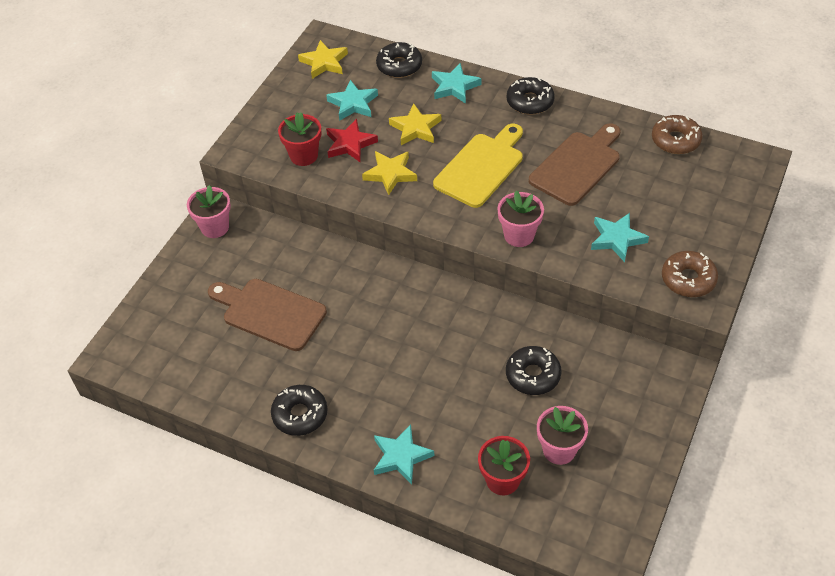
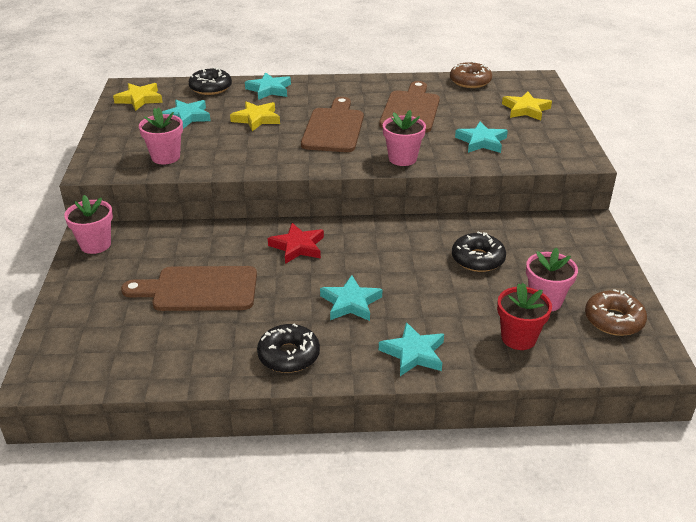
camera: 30 degrees left, 15 degrees down
(304, 156) = (165, 157): red flower pot -> pink flower pot
(350, 144) = (204, 140): red star -> red star (297, 247)
(384, 379) = (350, 303): none -> turquoise star
(390, 174) = (257, 150): yellow star -> yellow star (526, 109)
(481, 167) = (334, 128): yellow cutting board -> brown cutting board
(530, 101) = (339, 85): black donut -> none
(688, 279) = (557, 150): brown donut -> brown donut (613, 320)

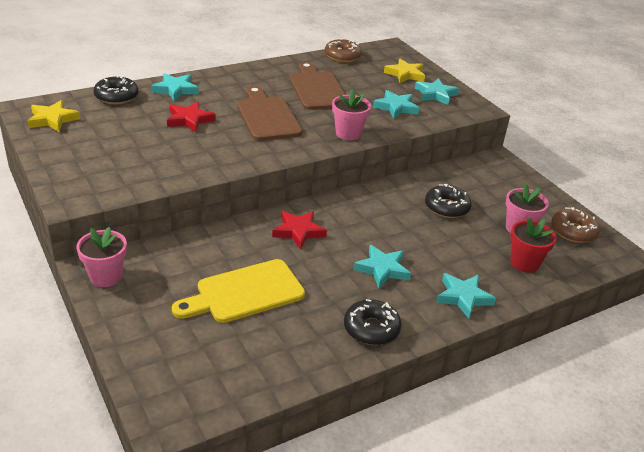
camera: 30 degrees left, 0 degrees up
(165, 157) = (135, 173): pink flower pot -> none
(187, 117) = (119, 129): turquoise star -> turquoise star (435, 94)
(199, 289) = (245, 293): brown cutting board -> yellow cutting board
(256, 119) = (189, 120): yellow star -> red star

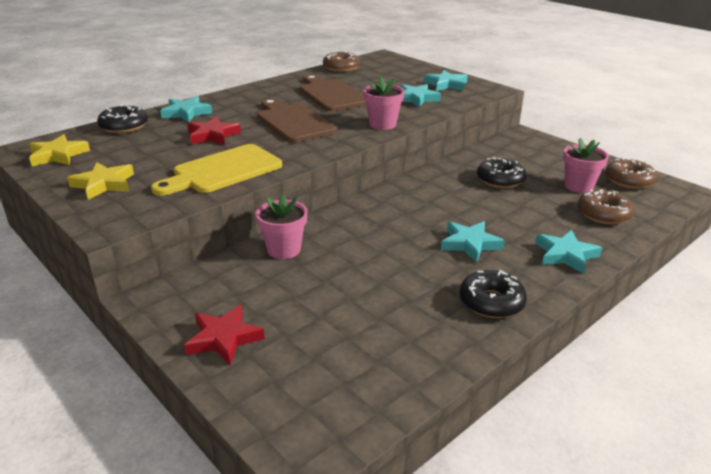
camera: 10 degrees left, 5 degrees down
(106, 276) = (167, 305): pink flower pot -> pink flower pot (284, 250)
(245, 293) = (336, 293): yellow cutting board -> yellow cutting board (223, 171)
(298, 231) = (365, 224): red star -> red star (224, 338)
(405, 74) = (408, 73): yellow star -> yellow star (104, 184)
(524, 263) = (603, 214): red flower pot -> brown donut

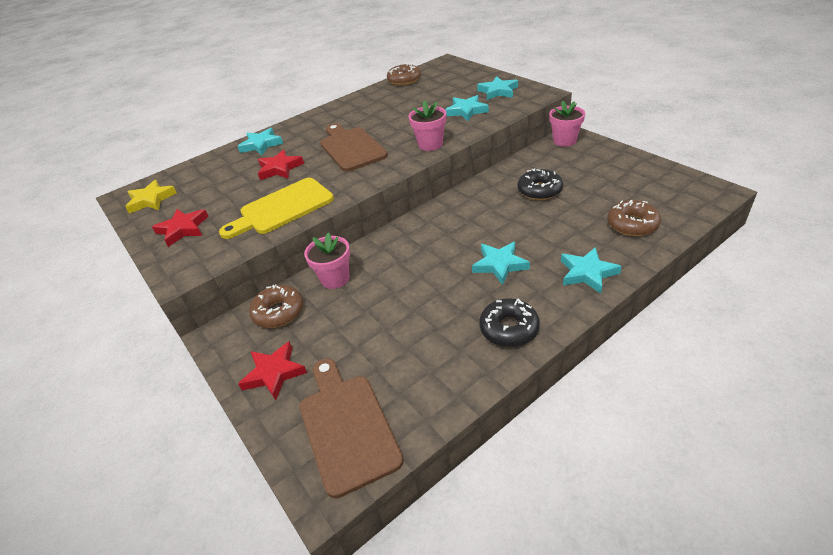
camera: 10 degrees right, 10 degrees up
(104, 184) = (183, 229): yellow star -> red star
(124, 126) = (208, 164): black donut -> none
(331, 94) = (390, 113): brown cutting board -> brown cutting board (346, 426)
(578, 186) = (613, 193): pink flower pot -> pink flower pot (564, 141)
(629, 180) = (664, 183): brown donut -> brown donut (278, 312)

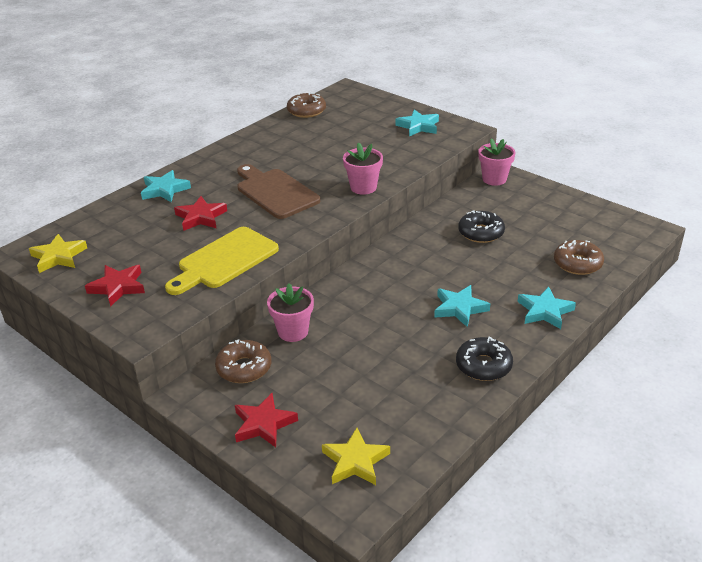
camera: 15 degrees left, 5 degrees down
(346, 426) = (355, 461): brown cutting board -> yellow star
(466, 111) = (390, 149): turquoise star -> none

